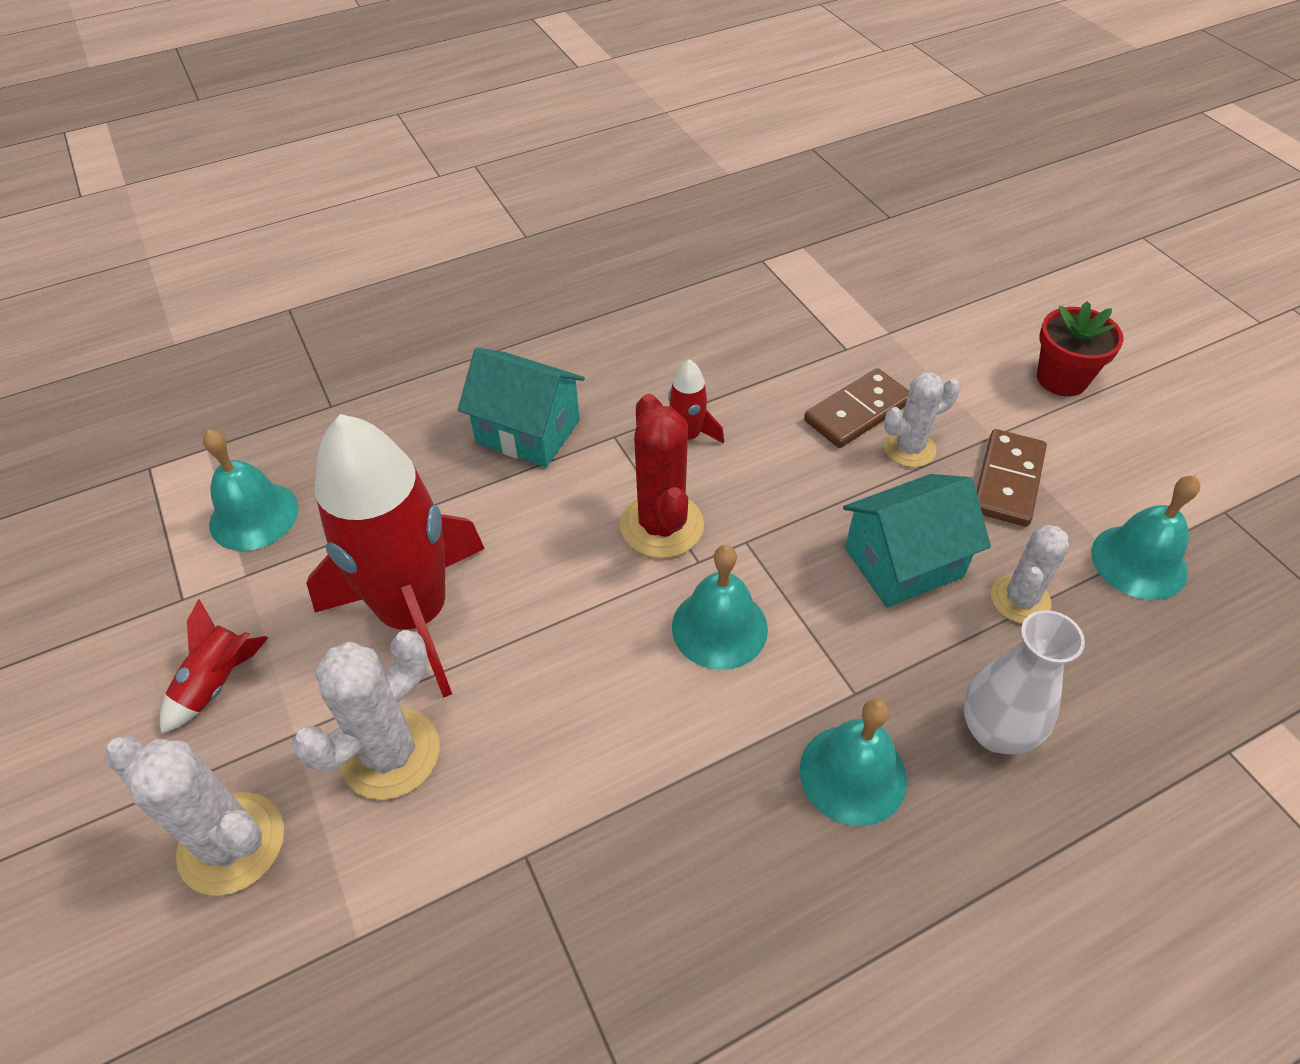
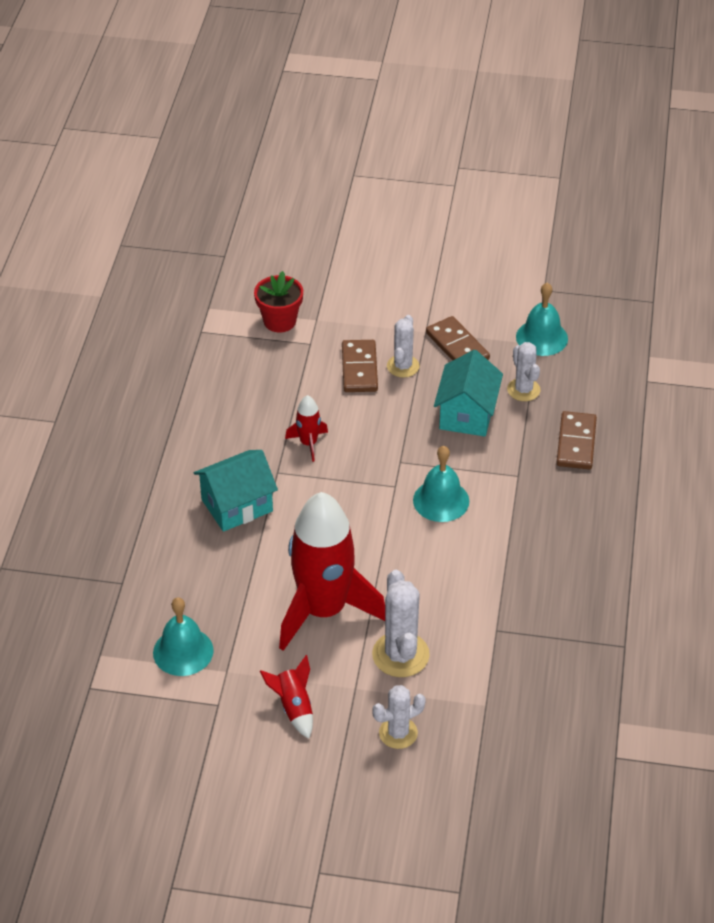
camera: 55 degrees left, 5 degrees down
(232, 843) = (398, 733): white cactus -> white cactus, size x0.66
(661, 525) = (359, 487): red cactus -> none
(853, 774) = (554, 501): turquoise bell -> none
(996, 731) = (576, 443): white vase -> brown domino
(1062, 379) = (416, 281): red flower pot -> red flower pot (279, 321)

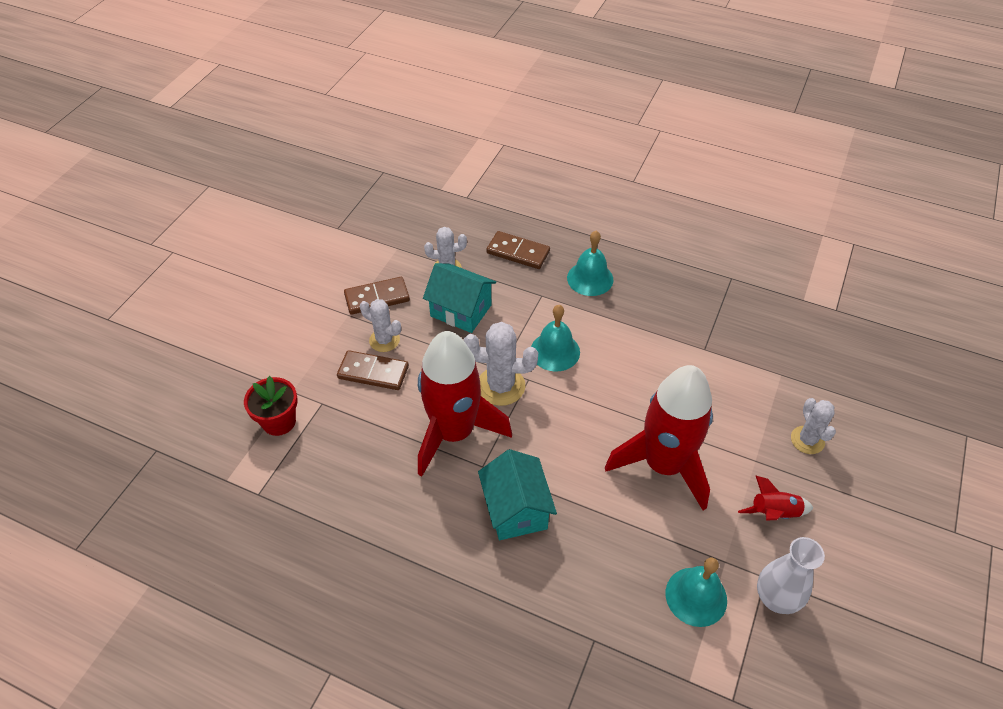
camera: 75 degrees left, 5 degrees up
(197, 714) = (776, 598): none -> white vase
(308, 443) = (454, 433): red rocket -> red rocket, size x2.38
(400, 655) = (722, 419): white cactus -> white cactus (501, 386)
(541, 337) = (392, 243): turquoise bell -> turquoise bell (590, 278)

